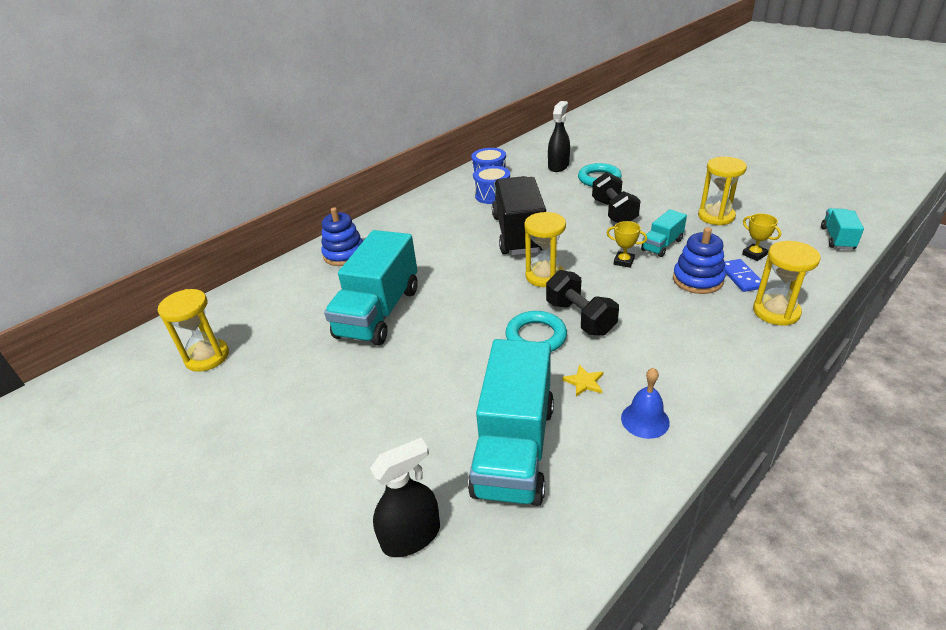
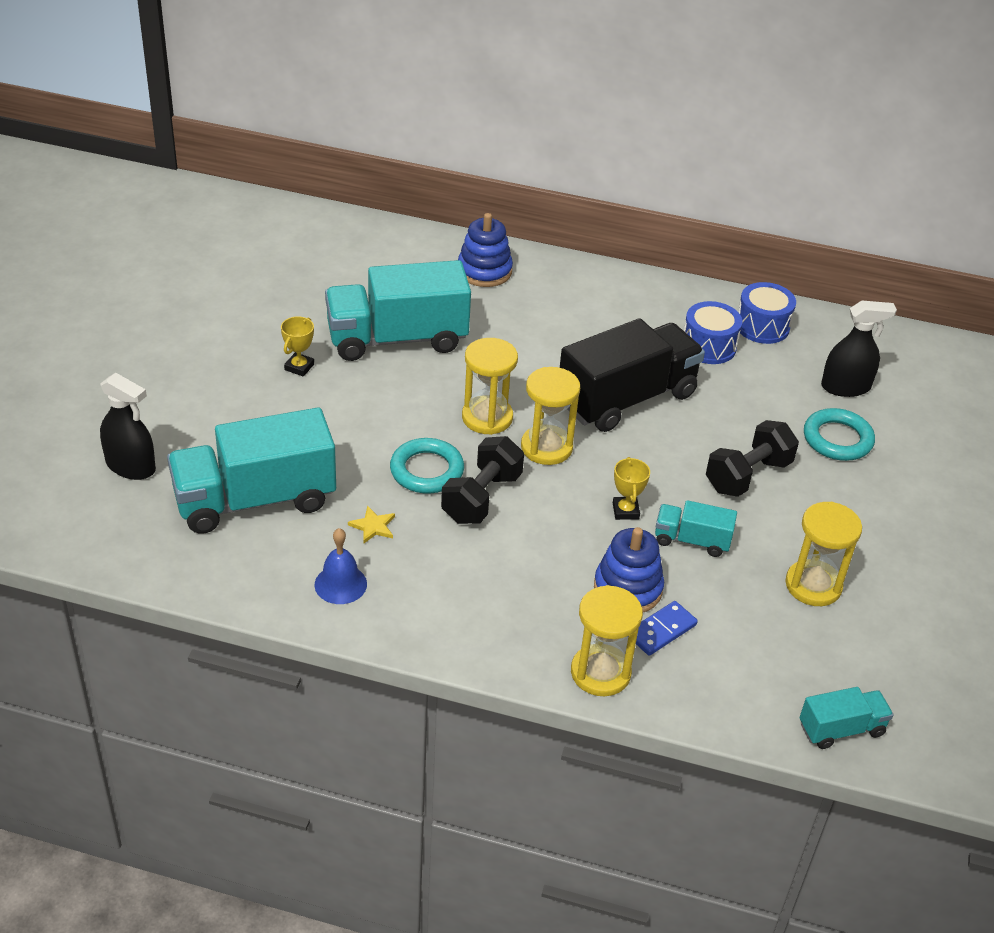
camera: 55 degrees right, 5 degrees up
(207, 357) = (266, 254): yellow hourglass -> yellow hourglass (487, 417)
(754, 254) = (730, 639): yellow trophy -> yellow trophy (299, 367)

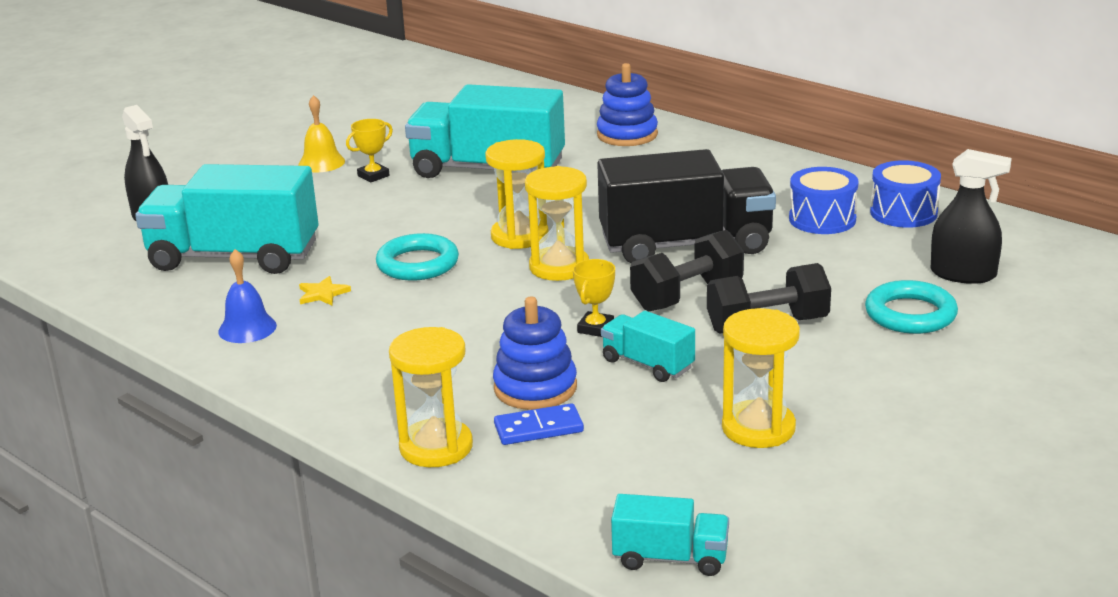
camera: 30 degrees right, 15 degrees down
(236, 359) = (321, 163): none -> yellow bell
(481, 498) = (452, 292): black dumbbell -> black dumbbell (687, 296)

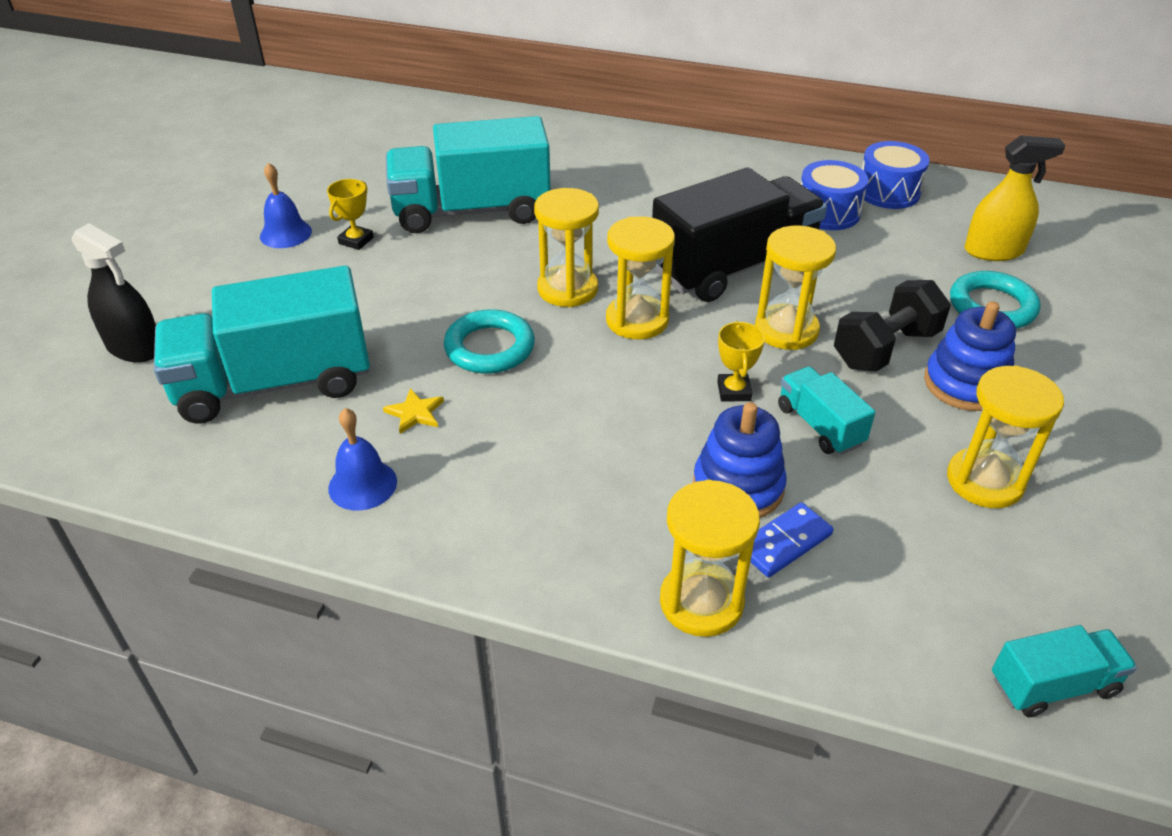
camera: 25 degrees left, 15 degrees up
(321, 163) = (285, 233): yellow bell -> blue bell
(627, 135) = (575, 146): blue stacking toy -> blue stacking toy (965, 384)
(647, 364) = (819, 426): turquoise truck -> turquoise truck turned 45 degrees clockwise
(687, 296) = (786, 330): black dumbbell -> yellow hourglass
(963, 274) = (993, 251): black spray bottle -> yellow spray bottle

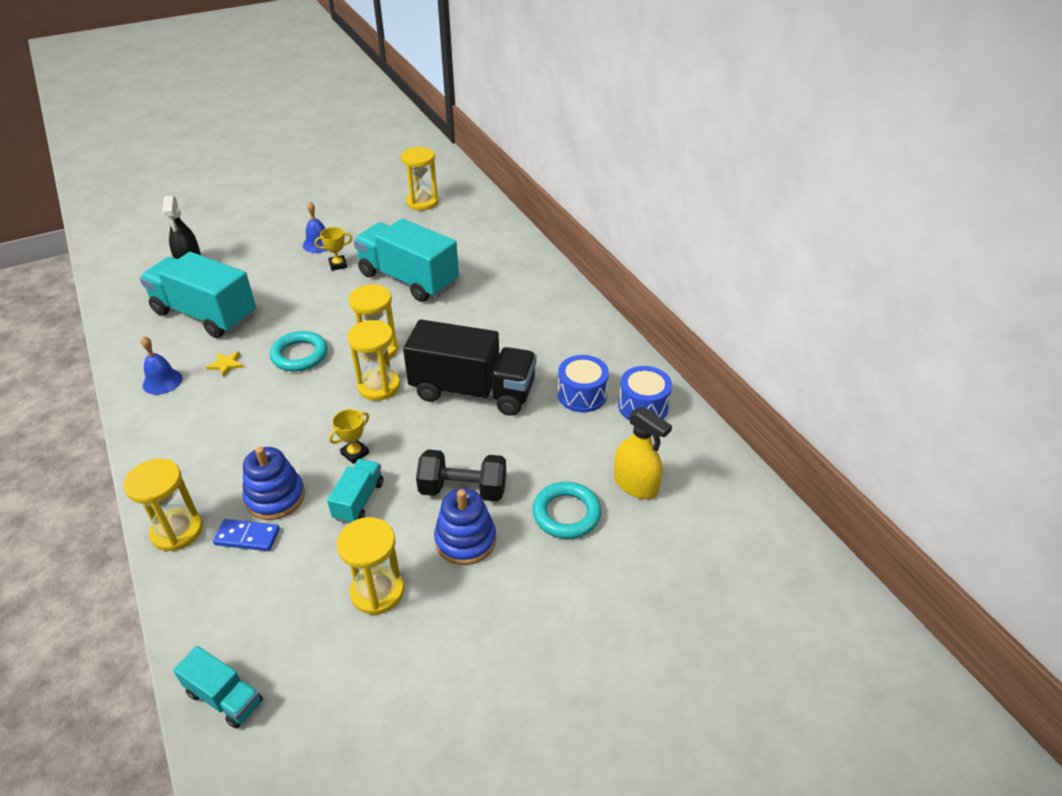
camera: 45 degrees right, 0 degrees up
(786, 330) = (434, 442): yellow hourglass -> yellow hourglass (422, 202)

